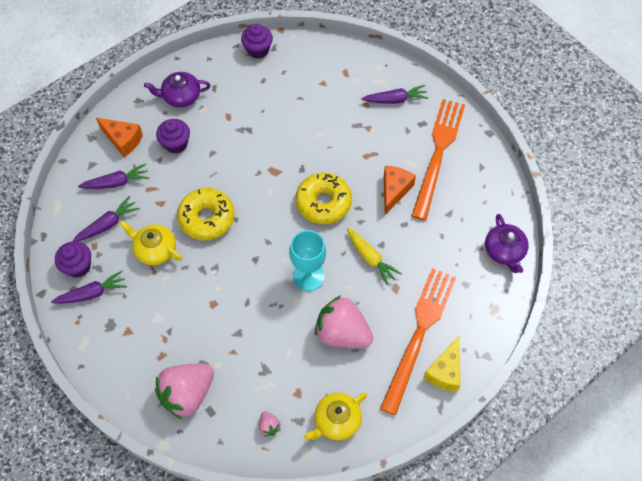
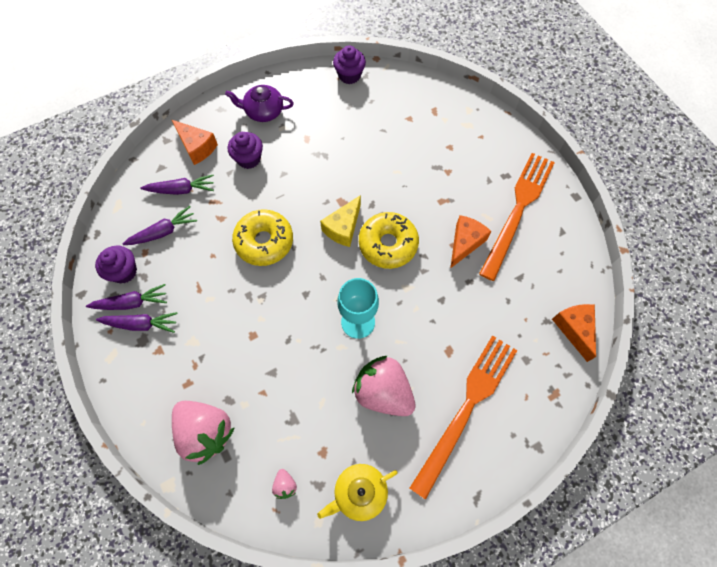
camera: 10 degrees right, 5 degrees up
(155, 250) = (205, 266): yellow teapot -> none
(187, 394) = (205, 432): pink strawberry -> pink strawberry turned 105 degrees counterclockwise
(370, 258) = (427, 313): yellow carrot -> none
(395, 100) = (481, 146): purple carrot -> purple carrot (141, 324)
(445, 371) = (488, 456): yellow cheese -> yellow cheese (343, 228)
(504, 251) = (574, 329): purple teapot -> orange cheese

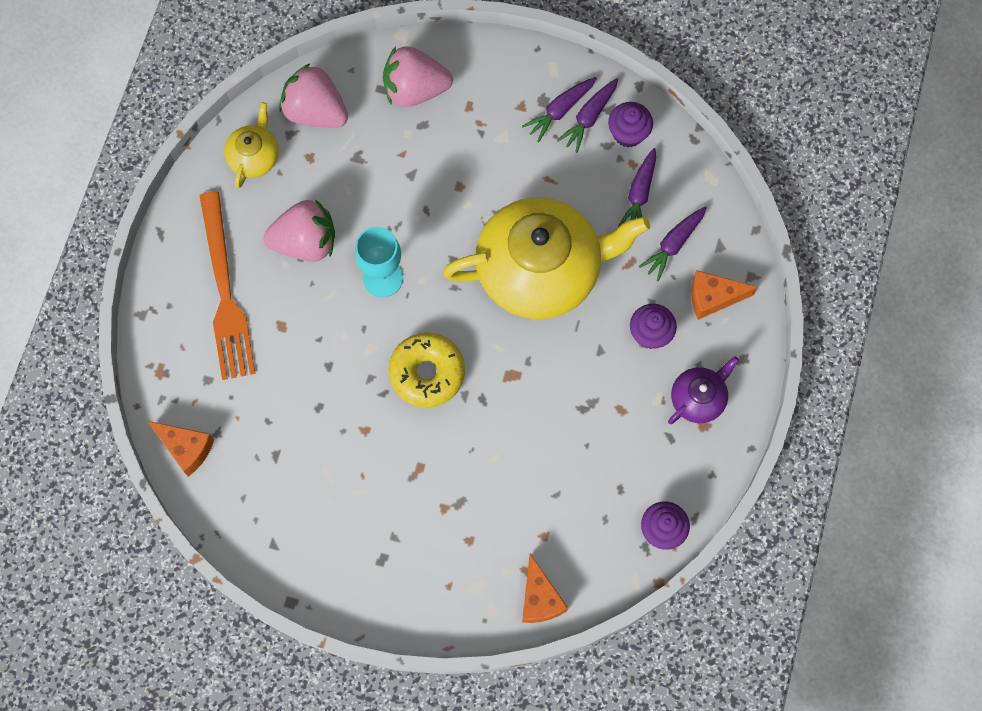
camera: 135 degrees right, 5 degrees up
(264, 242) = (540, 270): yellow donut -> yellow teapot
(285, 485) = (315, 111): pink strawberry -> pink strawberry, size x2.39
(343, 228) = (484, 350): yellow cheese -> none
(465, 243) = (356, 442): orange cheese -> orange cheese (539, 598)
(518, 210) = (336, 528): orange fork -> none

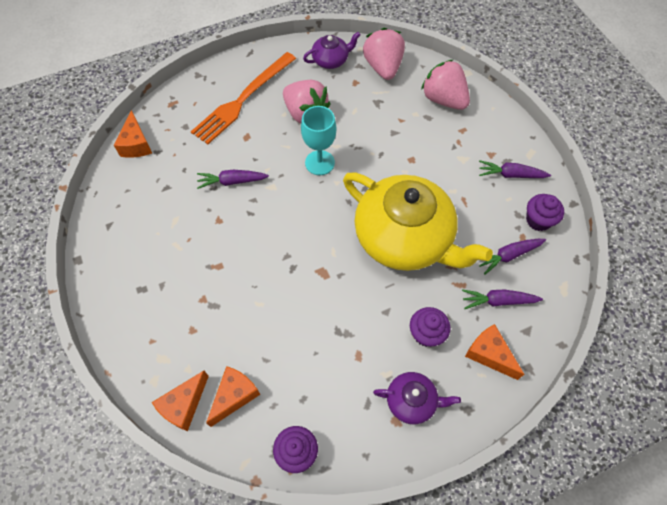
camera: 50 degrees right, 10 degrees down
(254, 156) = (331, 60): yellow teapot -> purple teapot
(427, 373) = (282, 226): yellow donut -> none
(568, 547) = (235, 396): none -> orange cheese
(589, 117) = (524, 192): purple carrot -> purple carrot (232, 181)

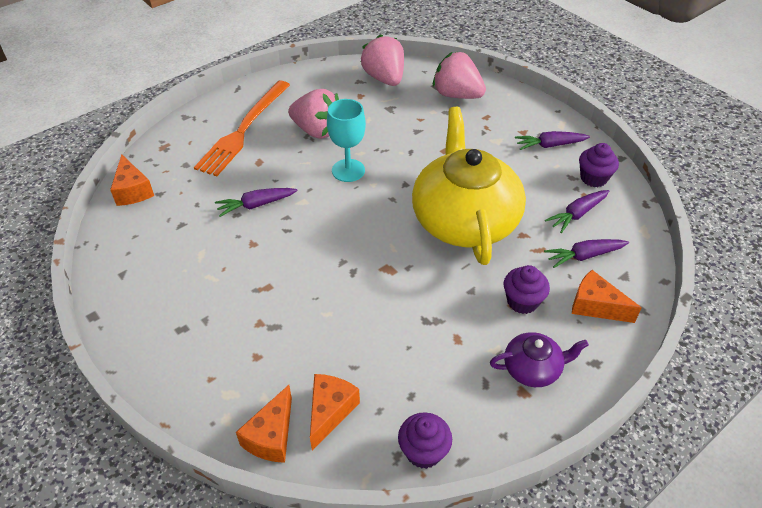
camera: 15 degrees left, 15 degrees down
(331, 60) = (327, 81): purple teapot -> none
(404, 238) = (464, 220): yellow teapot -> yellow teapot turned 120 degrees counterclockwise

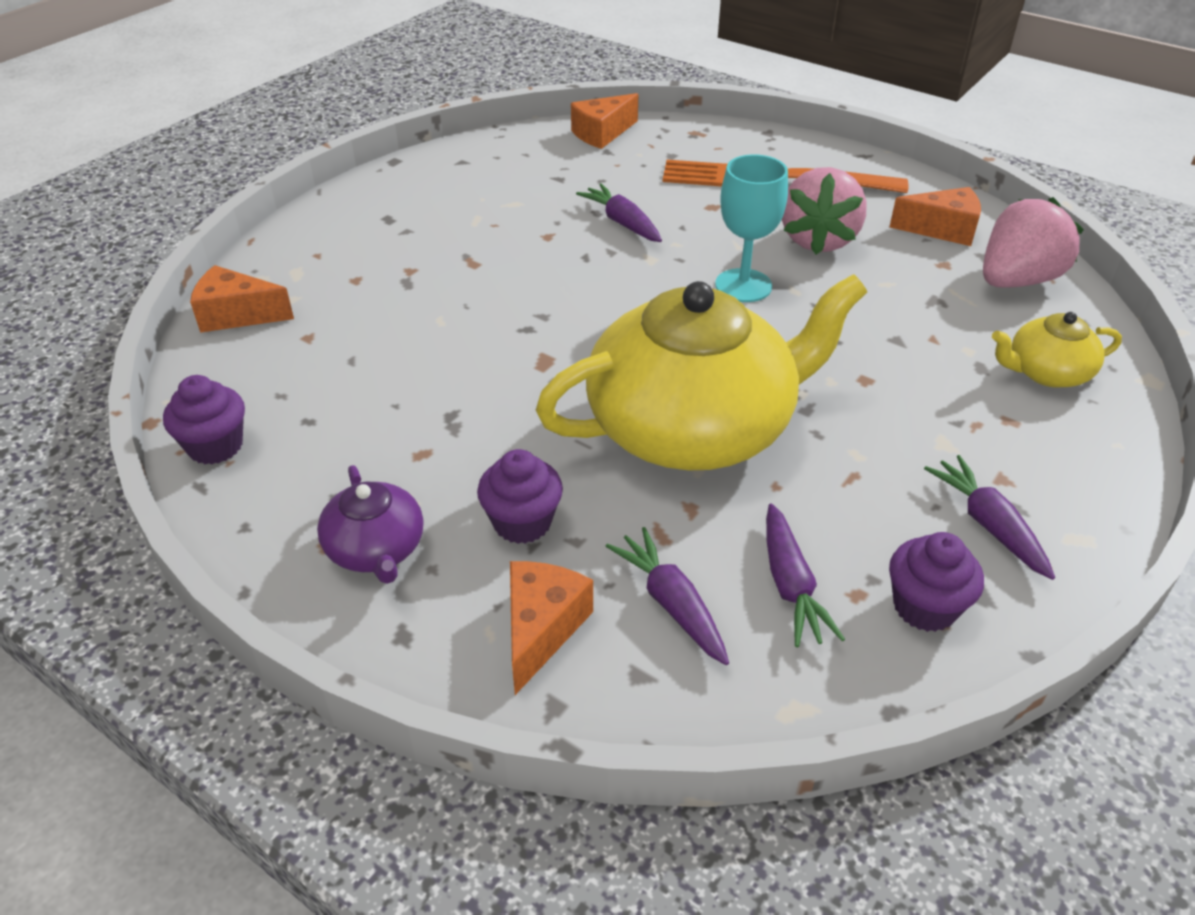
camera: 75 degrees right, 5 degrees down
(330, 412) = (275, 353): orange cheese -> orange cheese (942, 229)
(457, 95) = (1046, 372): pink strawberry -> yellow teapot
(577, 214) = (790, 585): purple carrot -> purple carrot turned 135 degrees counterclockwise

